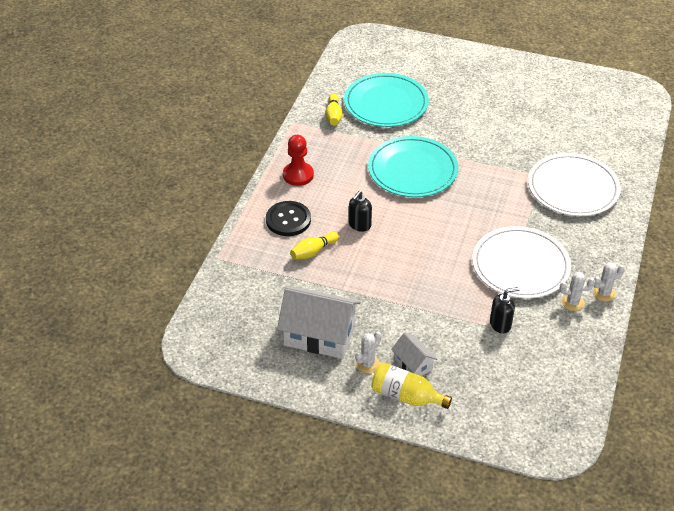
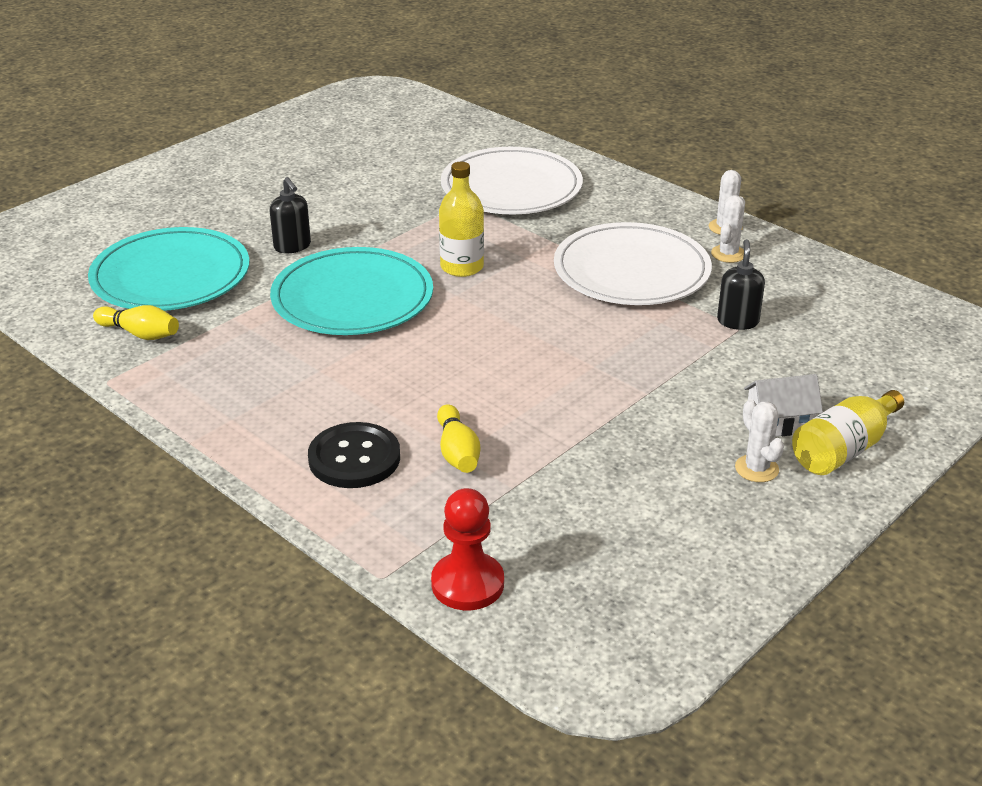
camera: 65 degrees left, 10 degrees down
(298, 175) = (250, 414): red pawn -> red pawn (467, 584)
(319, 335) = (664, 503): white house -> none
(359, 225) = (433, 385): black soap dispenser -> black soap dispenser (292, 246)
(471, 198) = (462, 267): none -> yellow bottle

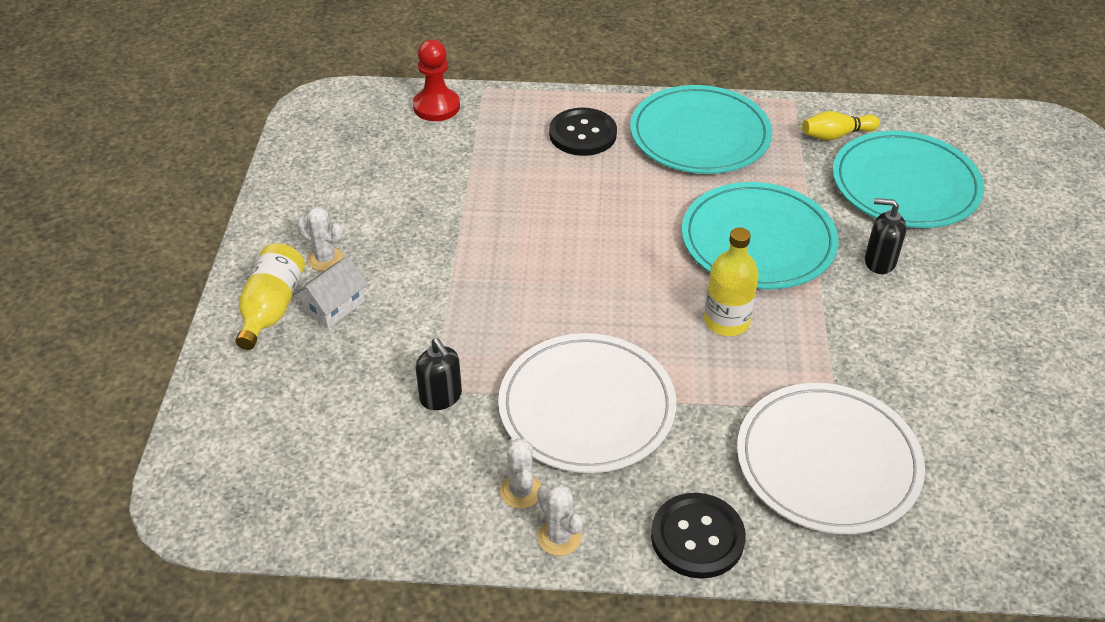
camera: 140 degrees right, 10 degrees up
(249, 396) = (700, 135): none -> turquoise plate
(457, 452) = (528, 169): yellow bowling pin -> none
(638, 195) = (697, 537): none -> black button

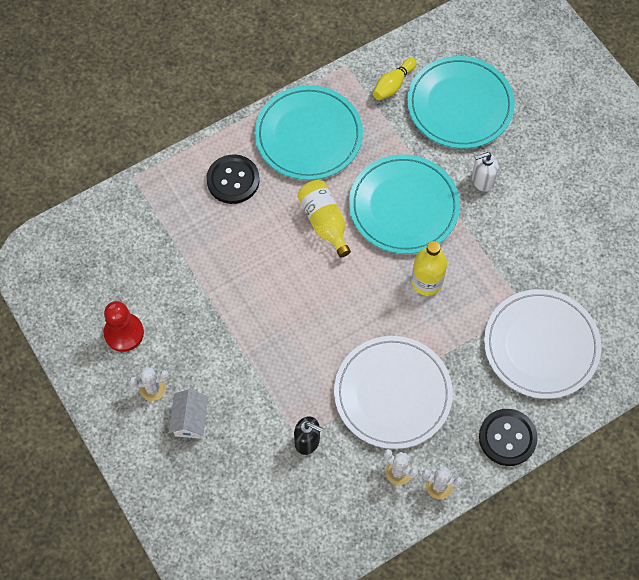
camera: 35 degrees left, 20 degrees up
(272, 308) = (152, 446): yellow bottle -> yellow bottle (324, 222)
(436, 107) = (115, 214): red pawn -> red pawn (124, 333)
(879, 262) = (482, 180): black soap dispenser -> white soap dispenser

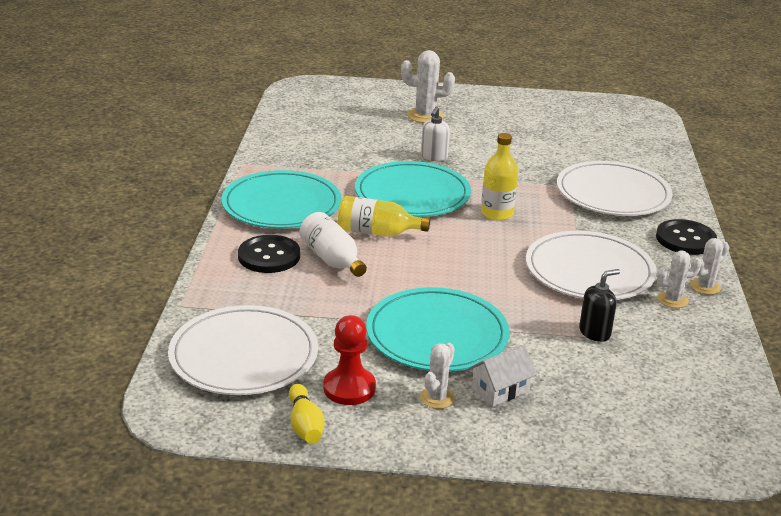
camera: 55 degrees left, 35 degrees down
(110, 252) = (244, 355): none -> white plate
(190, 420) = (500, 390): white house -> white house turned 75 degrees counterclockwise
(262, 220) = (332, 259): none -> white bottle
(393, 85) = (293, 154): yellow bowling pin -> yellow bowling pin (305, 425)
(460, 105) = (354, 139): turquoise plate -> turquoise plate (437, 335)
(555, 125) = (425, 116): none -> white cactus

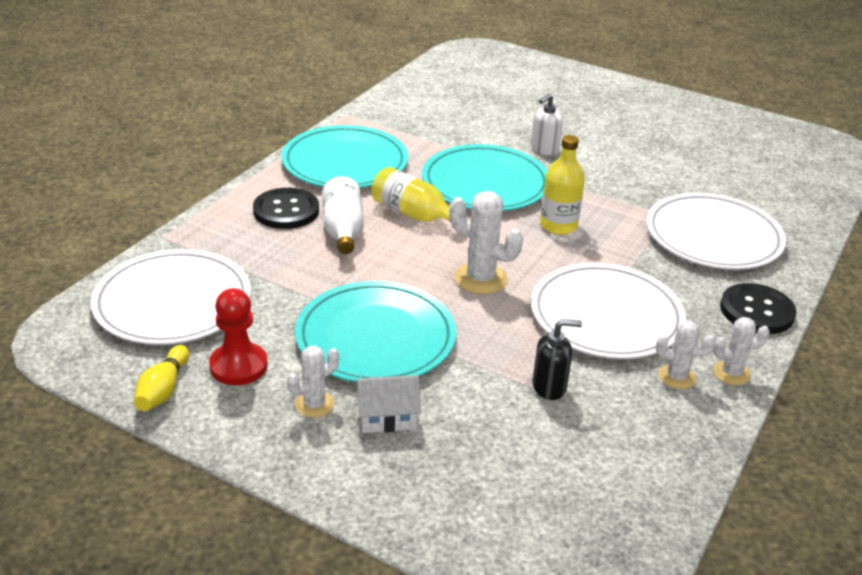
camera: 25 degrees right, 5 degrees up
(425, 116) = (574, 105): white cactus -> white cactus (481, 279)

